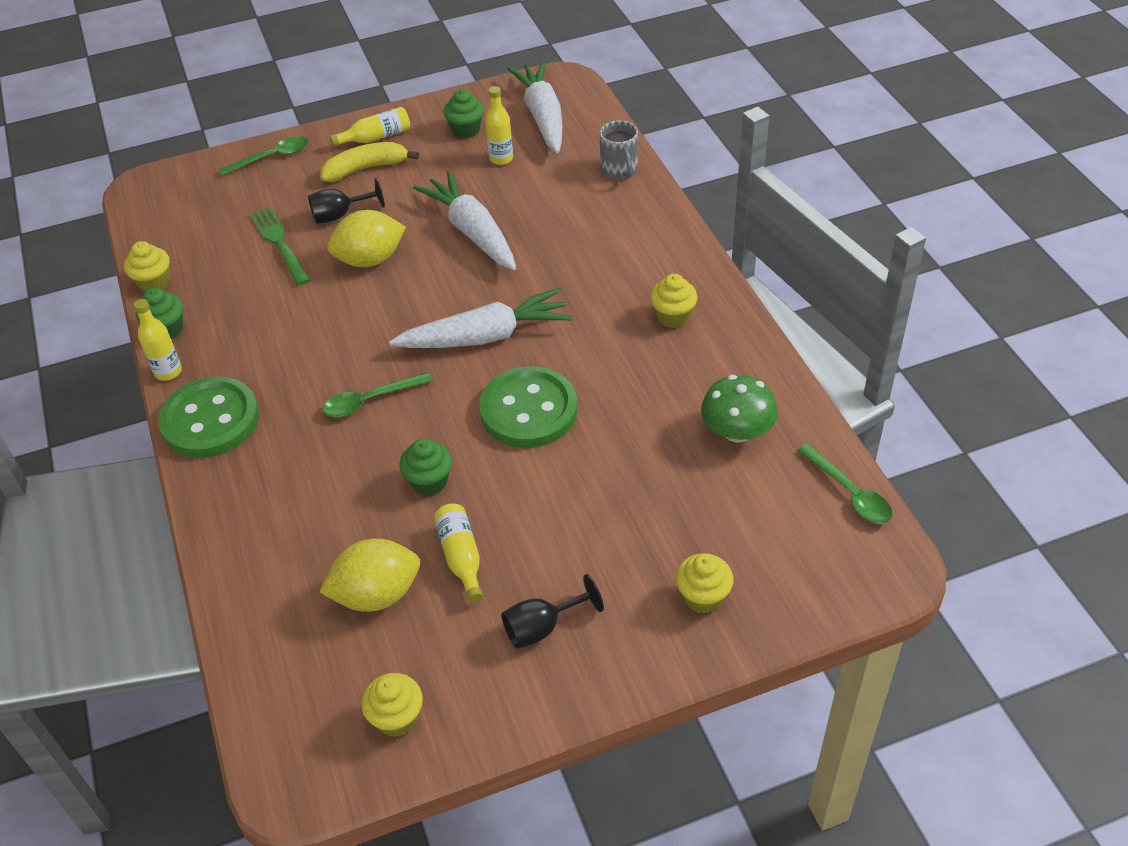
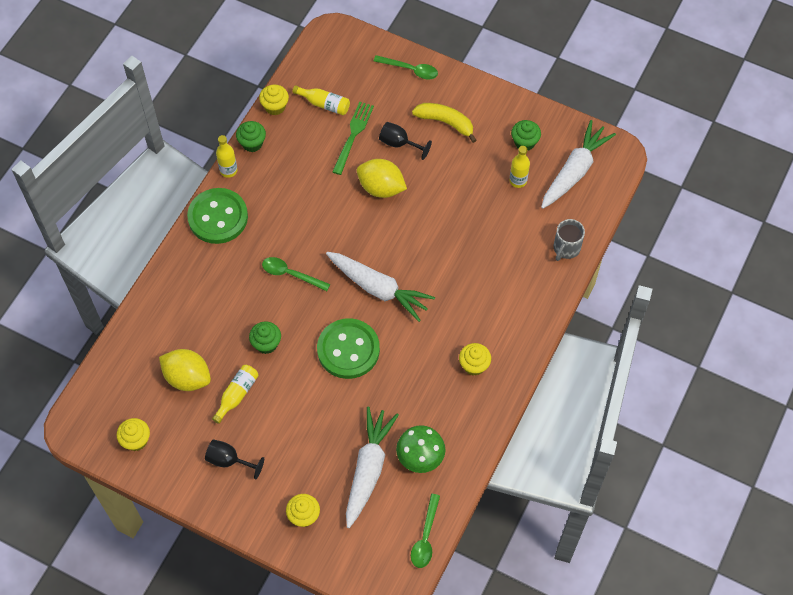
camera: 45 degrees right, 15 degrees up
(376, 137) = (475, 104): yellow bottle -> yellow bottle (324, 104)
(472, 232) = (446, 217): white carrot -> white carrot (368, 469)

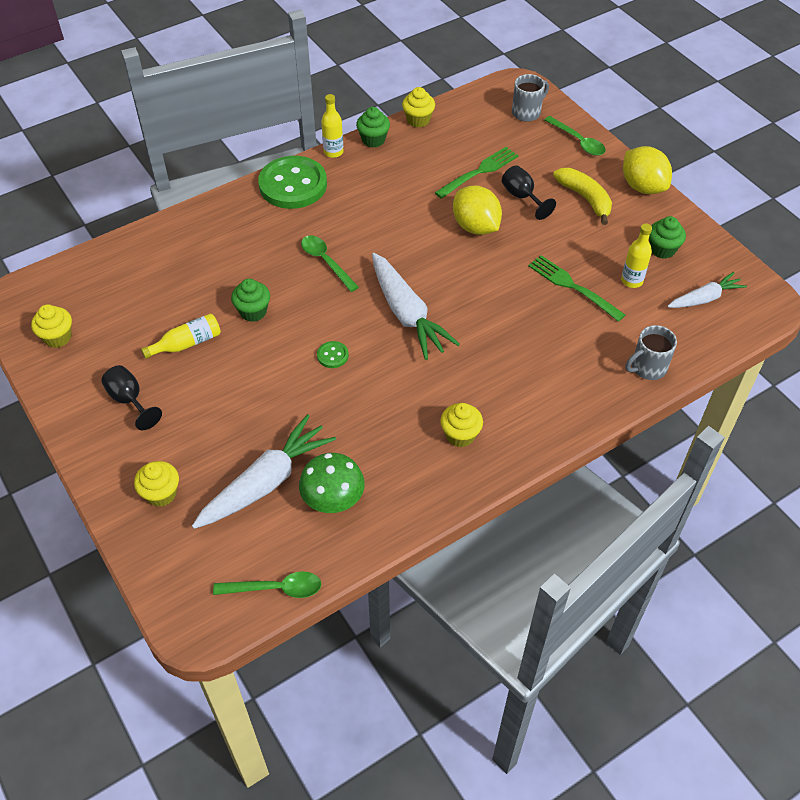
camera: 30 degrees right, 10 degrees down
(187, 377) = (152, 306): yellow lemon -> yellow lemon (642, 187)
(324, 104) = (468, 136): yellow bottle -> none
(348, 350) = (332, 355): green button -> green button, size x0.41
(355, 59) = (527, 112): none -> grey mug
(425, 537) = (276, 588): green spoon -> green spoon turned 135 degrees counterclockwise
(480, 206) = (573, 287): none -> green fork
(574, 171) = (704, 298): white carrot -> white carrot, size x0.59

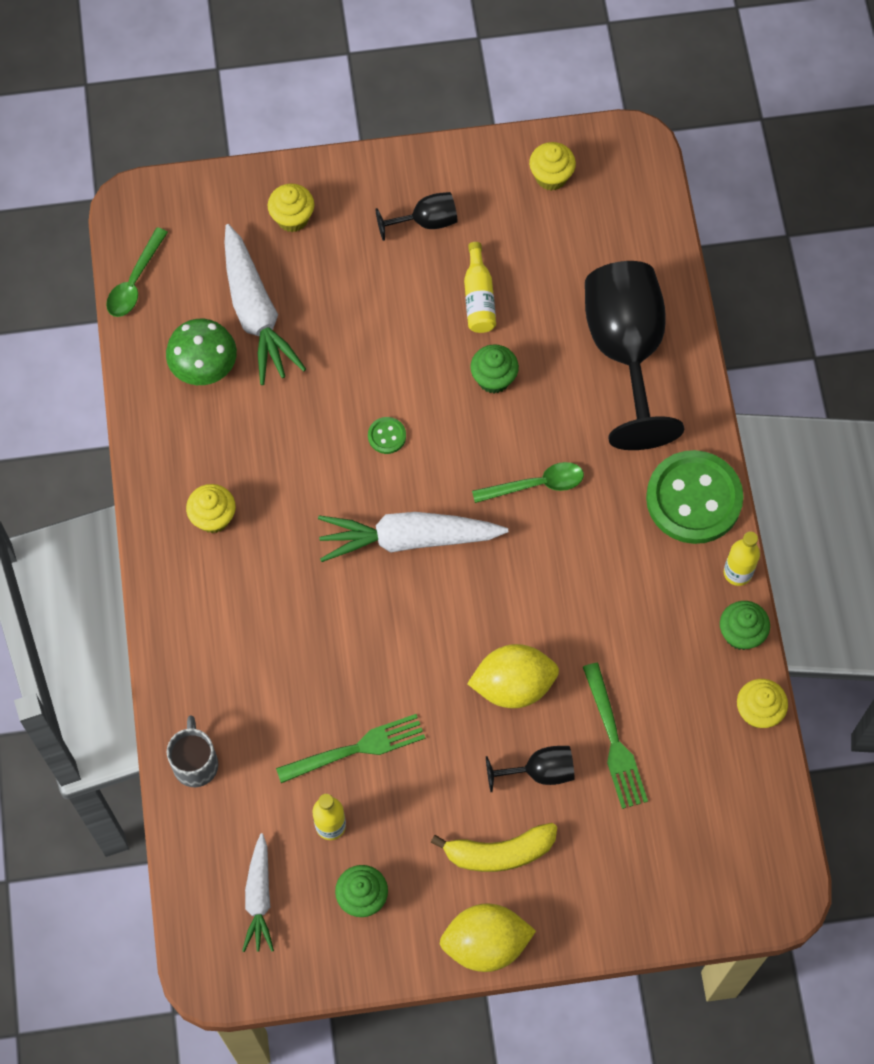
camera: 115 degrees right, 15 degrees up
(196, 249) = (626, 351): none -> black goblet
(527, 112) = (710, 871): grey mug -> none
(578, 141) = (616, 909): green spoon -> none

